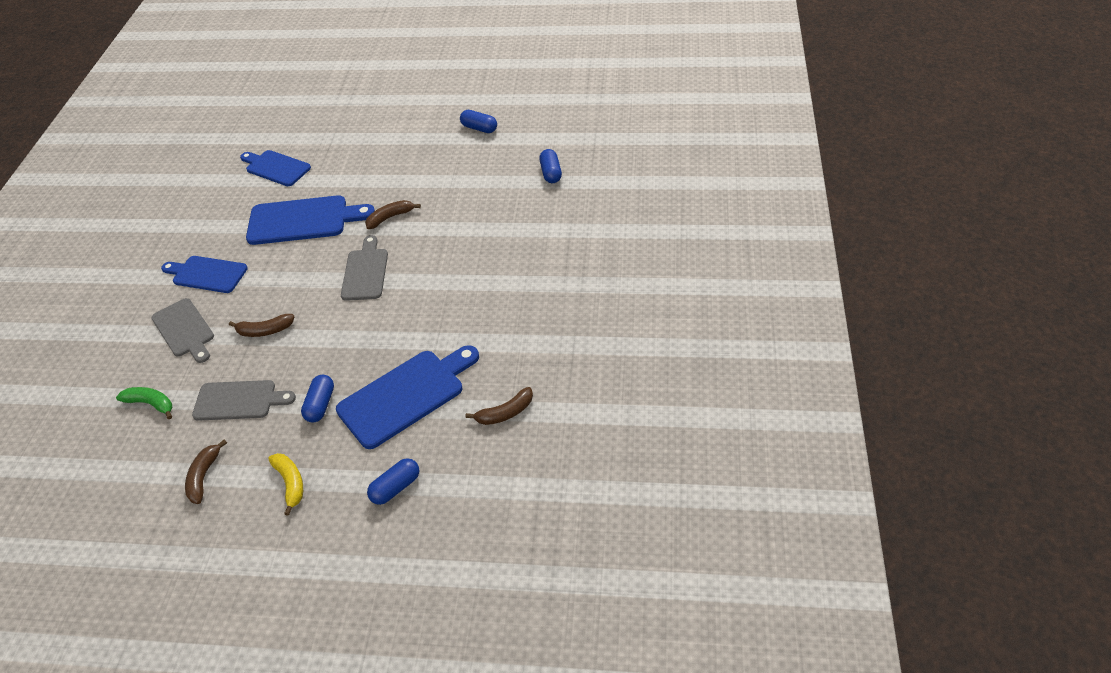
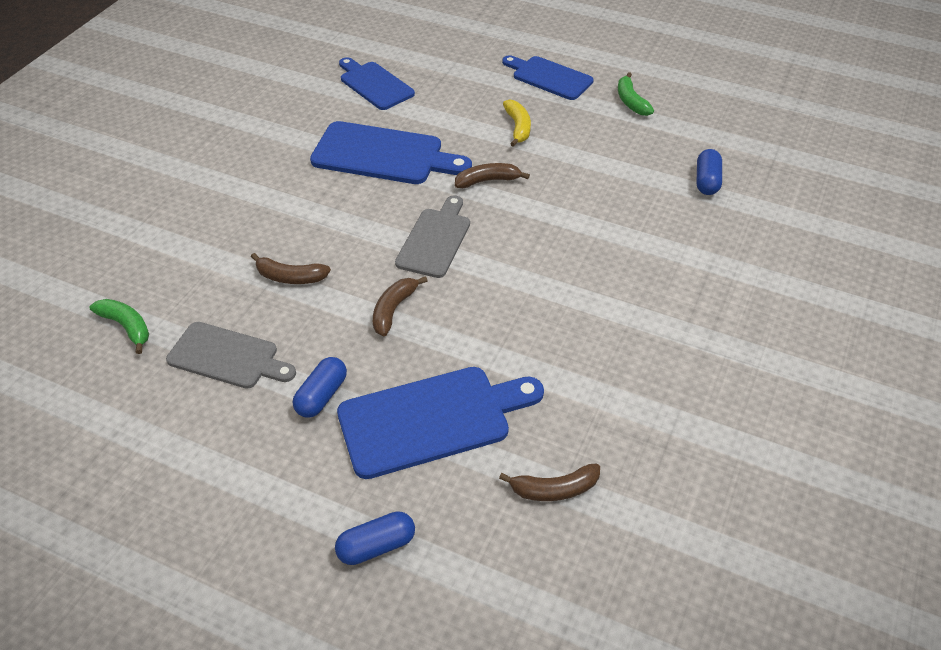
camera: 15 degrees right, 0 degrees up
(184, 330) = (200, 247): grey cutting board -> none
(204, 476) = (149, 443): brown banana -> brown banana (393, 310)
(207, 274) = (250, 187): blue cutting board -> blue cutting board (549, 77)
(290, 483) = (247, 490): yellow banana -> yellow banana (518, 127)
(479, 128) = (631, 101): blue capsule -> green banana

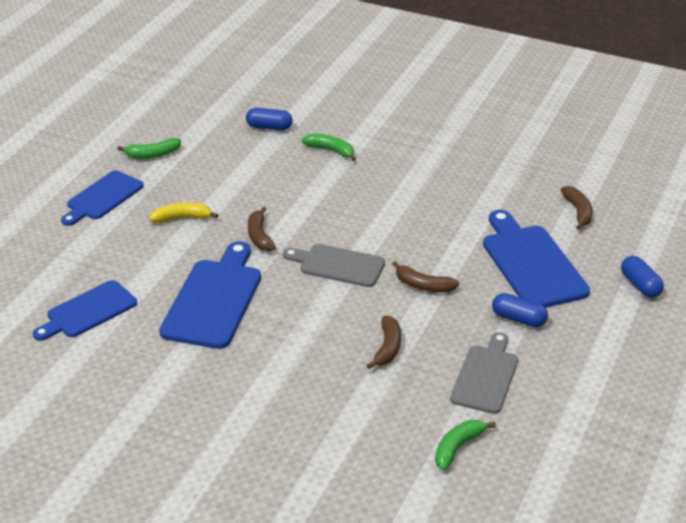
camera: 90 degrees left, 10 degrees down
(666, 233) = (330, 150): none -> green banana

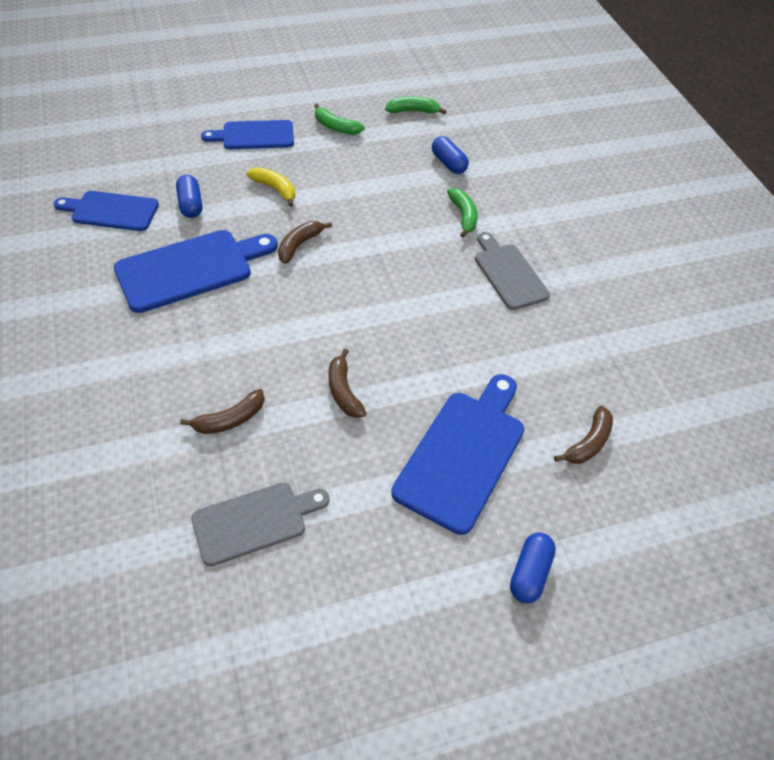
camera: 45 degrees right, 15 degrees up
(338, 265) = (312, 315): grey cutting board -> grey cutting board (508, 273)
(457, 448) = (129, 563): green banana -> green banana (413, 111)
(518, 319) = (367, 496): blue capsule -> blue capsule (191, 204)

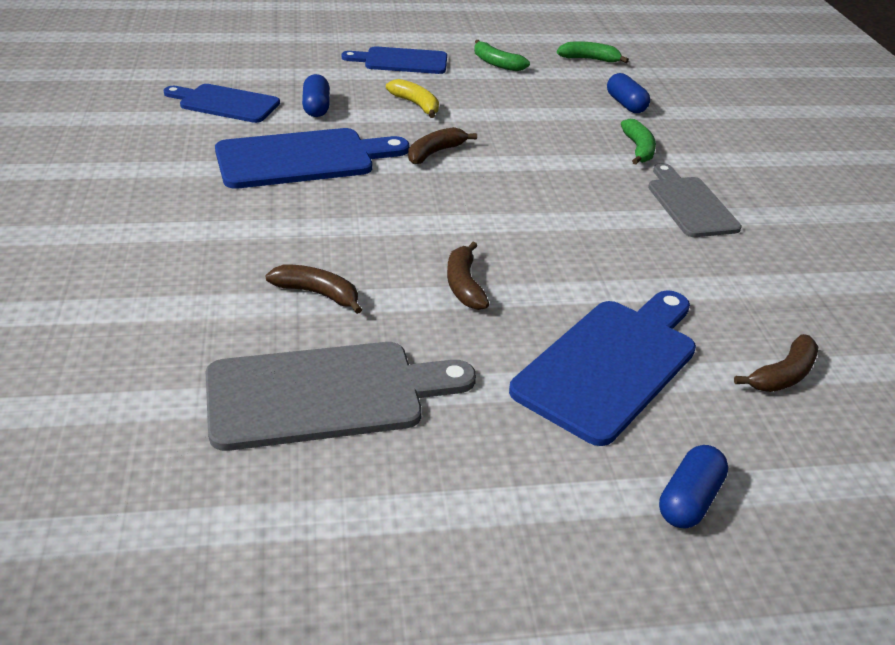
camera: 10 degrees right, 15 degrees down
(230, 419) = (317, 294): brown banana -> brown banana turned 135 degrees counterclockwise
(255, 521) = (325, 394): grey cutting board -> grey cutting board, size x1.50

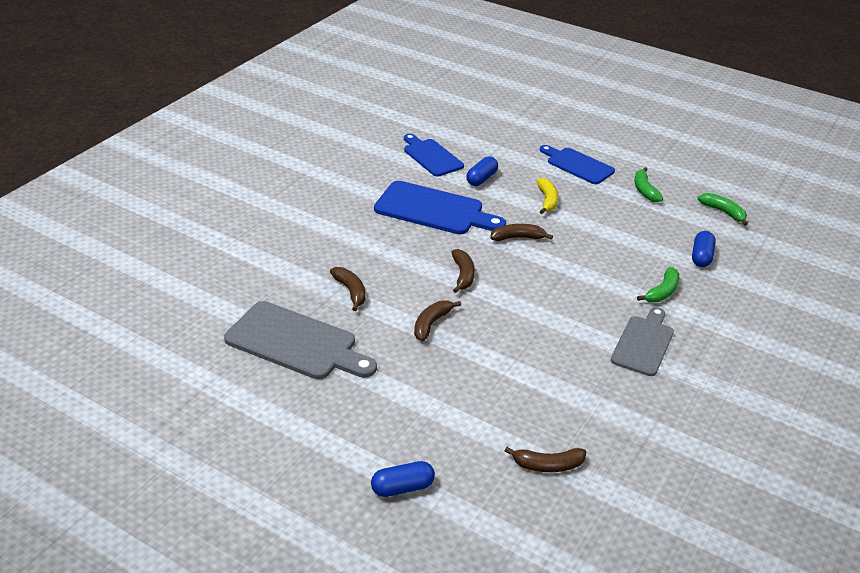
camera: 40 degrees right, 0 degrees up
(428, 215) = (463, 275): none -> brown banana
(610, 364) = (454, 405): blue cutting board -> none

